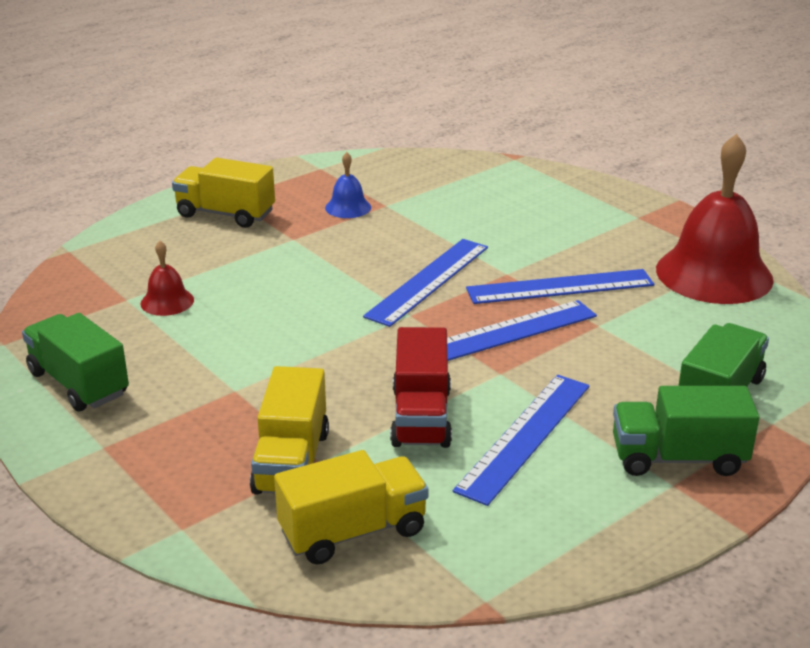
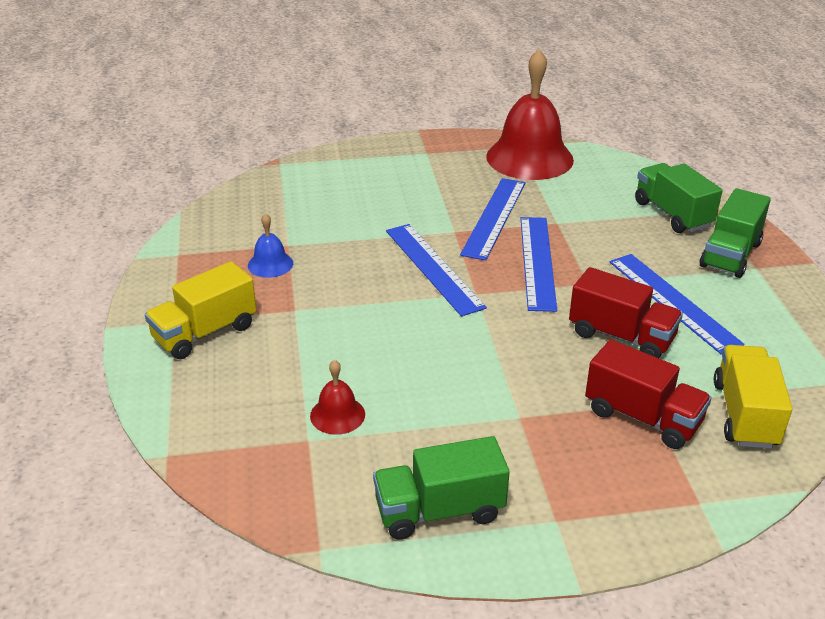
camera: 60 degrees left, 5 degrees up
(291, 462) = (642, 417): yellow truck -> red truck

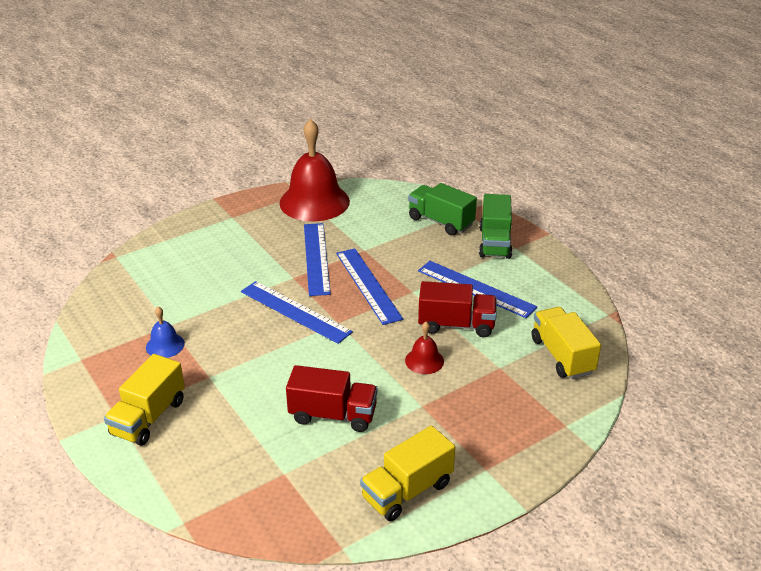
camera: 25 degrees left, 0 degrees up
(337, 415) = (294, 447): red bell -> red bell (424, 360)
(439, 510) = (407, 491): green truck -> yellow truck
(642, 417) = (501, 379): red truck -> red truck (333, 415)

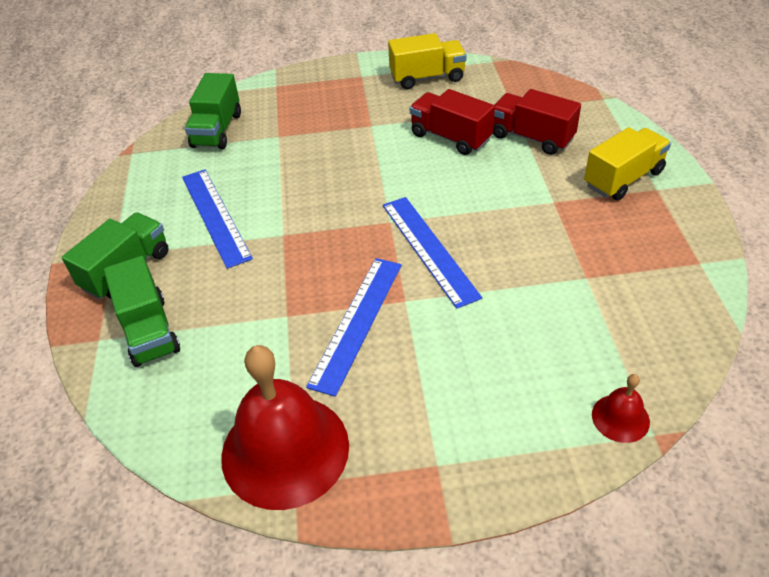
camera: 150 degrees left, 10 degrees up
(165, 345) = (595, 251): blue bell -> none
(368, 285) = (324, 258): blue ruler -> none
(424, 360) = (337, 159): red bell -> red bell (620, 418)
(456, 325) = (275, 183): red truck -> red truck (532, 137)
(562, 356) = (217, 130): yellow truck -> green truck

